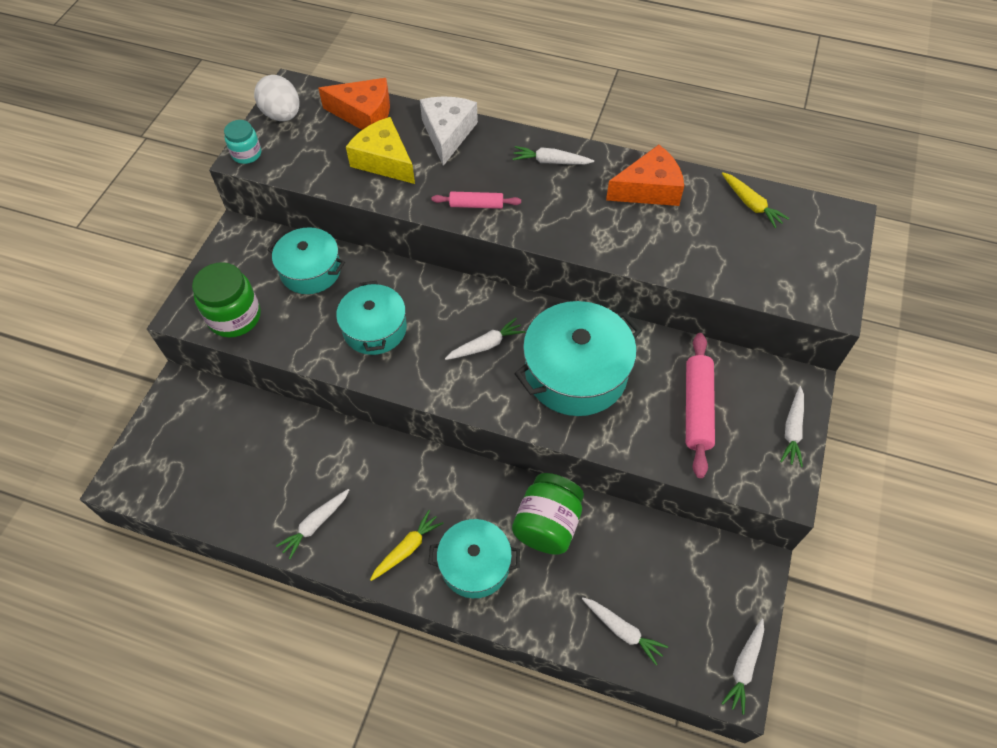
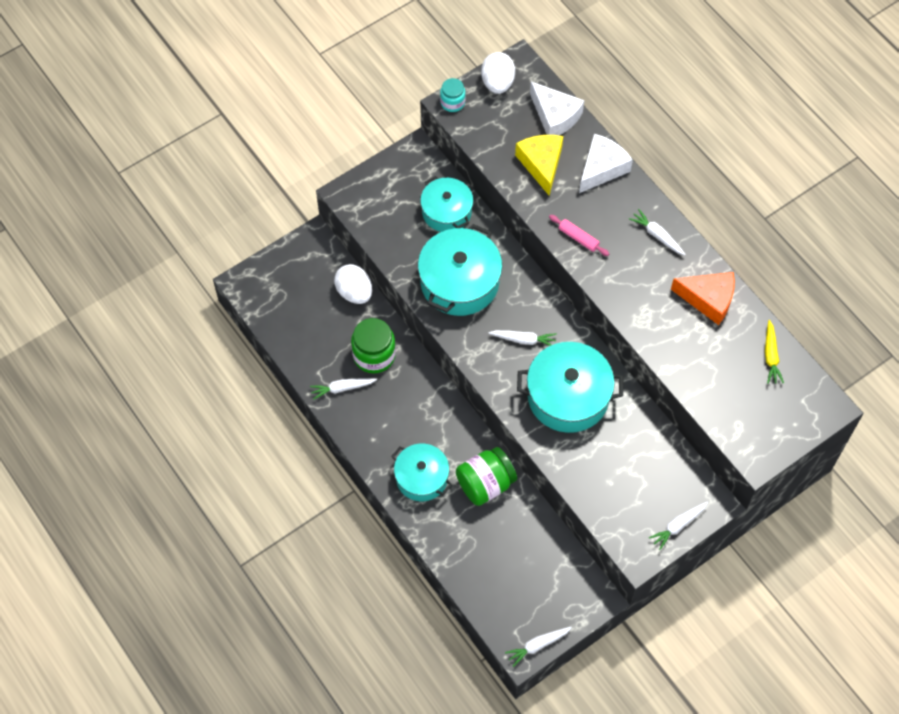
camera: 35 degrees right, 5 degrees up
(234, 317) = (375, 216): green jar -> green jar (374, 355)
(260, 415) = (354, 292): none -> white egg
(364, 114) = (555, 116): orange cheese -> white cheese
(375, 329) = (459, 282): turquoise pot -> turquoise pot, size x1.55
(407, 548) = (387, 440): yellow carrot -> none
(622, 630) = (481, 576): white carrot -> none
(697, 408) = (627, 471): pink rolling pin -> none

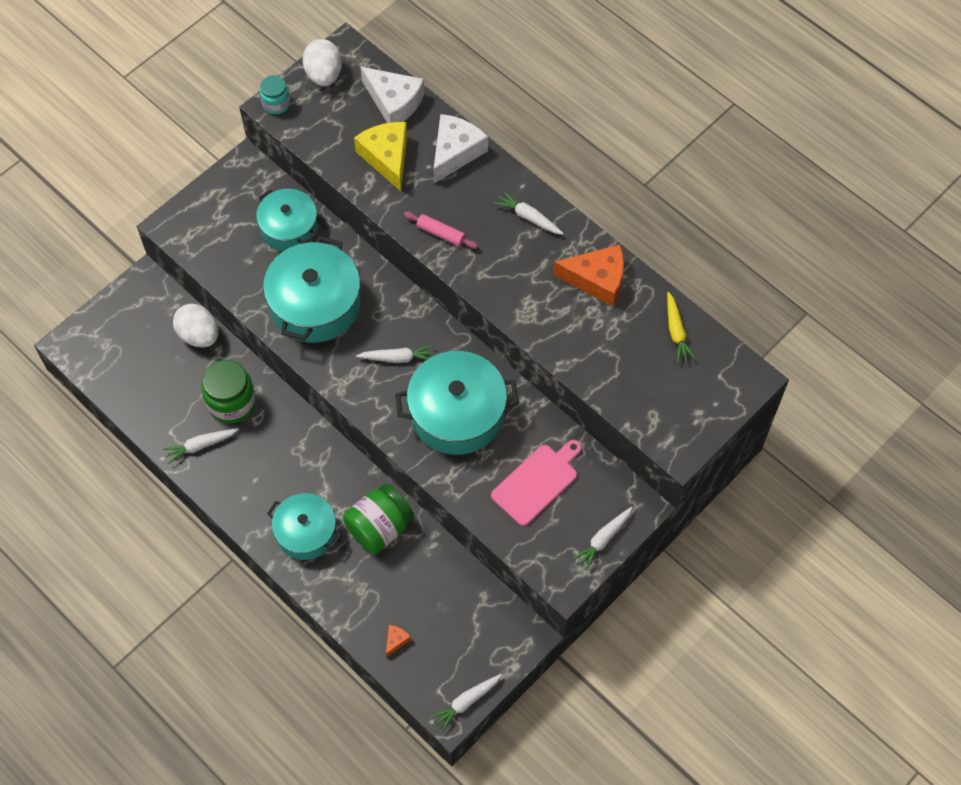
camera: 10 degrees left, 0 degrees up
(485, 583) = (396, 640): none -> orange cheese
(628, 467) = (537, 482): none -> pink cutting board

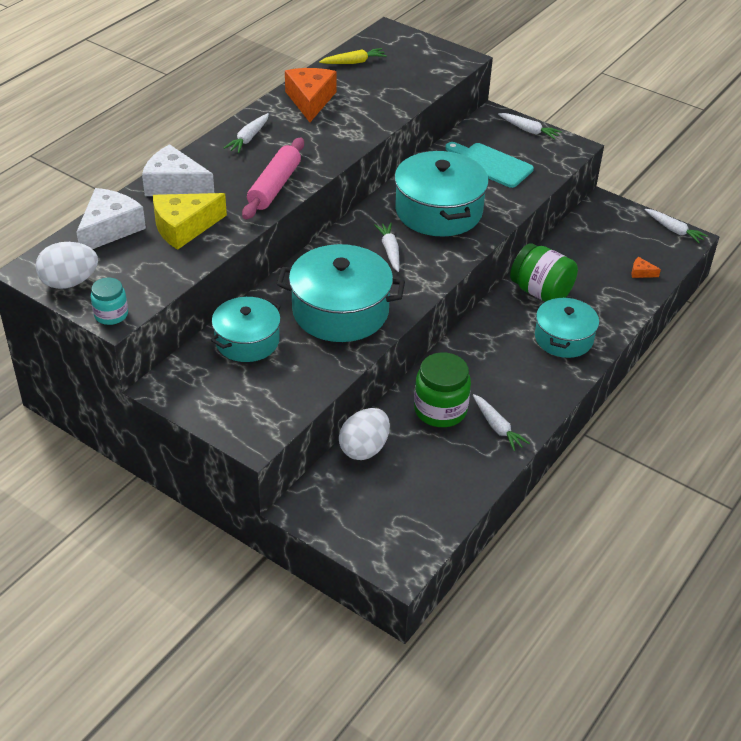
camera: 100 degrees left, 20 degrees down
(441, 233) = (274, 186): pink rolling pin -> pink rolling pin, size x1.69
(537, 482) = (490, 164): pink cutting board -> turquoise cutting board

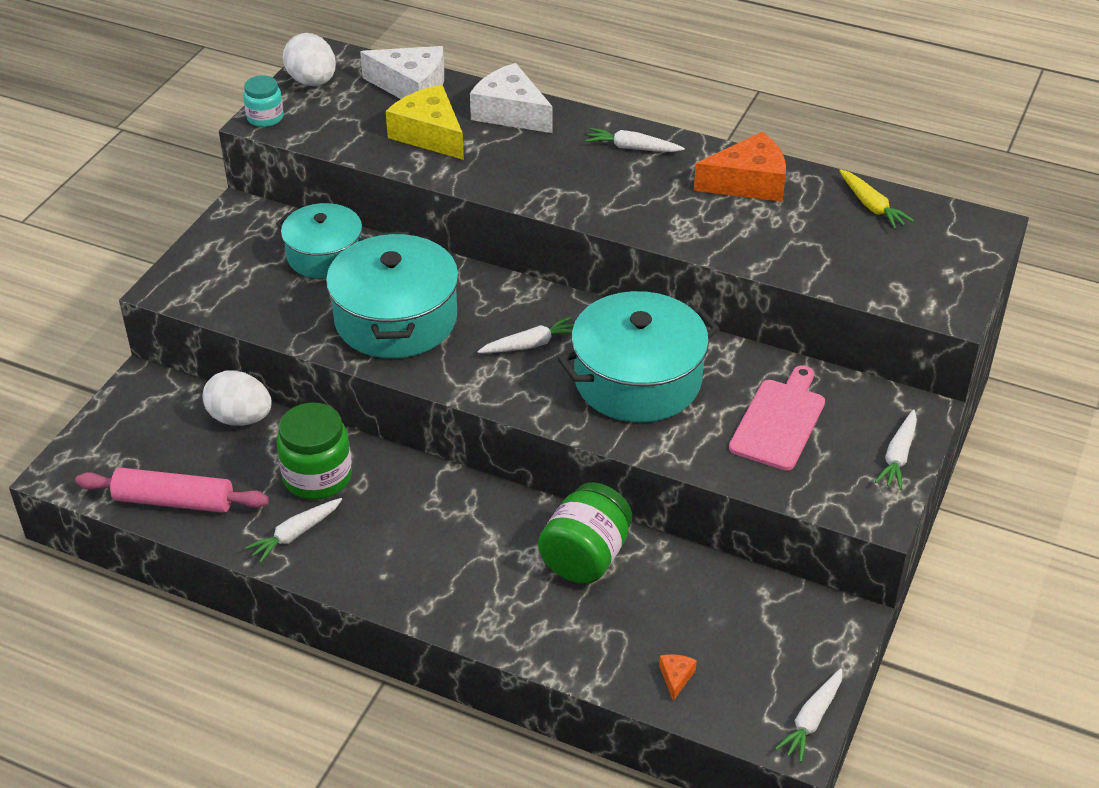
camera: 80 degrees right, 0 degrees up
(174, 185) = (510, 112): white cheese -> white cheese turned 60 degrees counterclockwise
(274, 186) = (535, 185): pink rolling pin -> pink rolling pin (174, 501)
(490, 164) = (779, 421): turquoise cutting board -> pink cutting board
(563, 338) = (488, 590): turquoise pot -> none

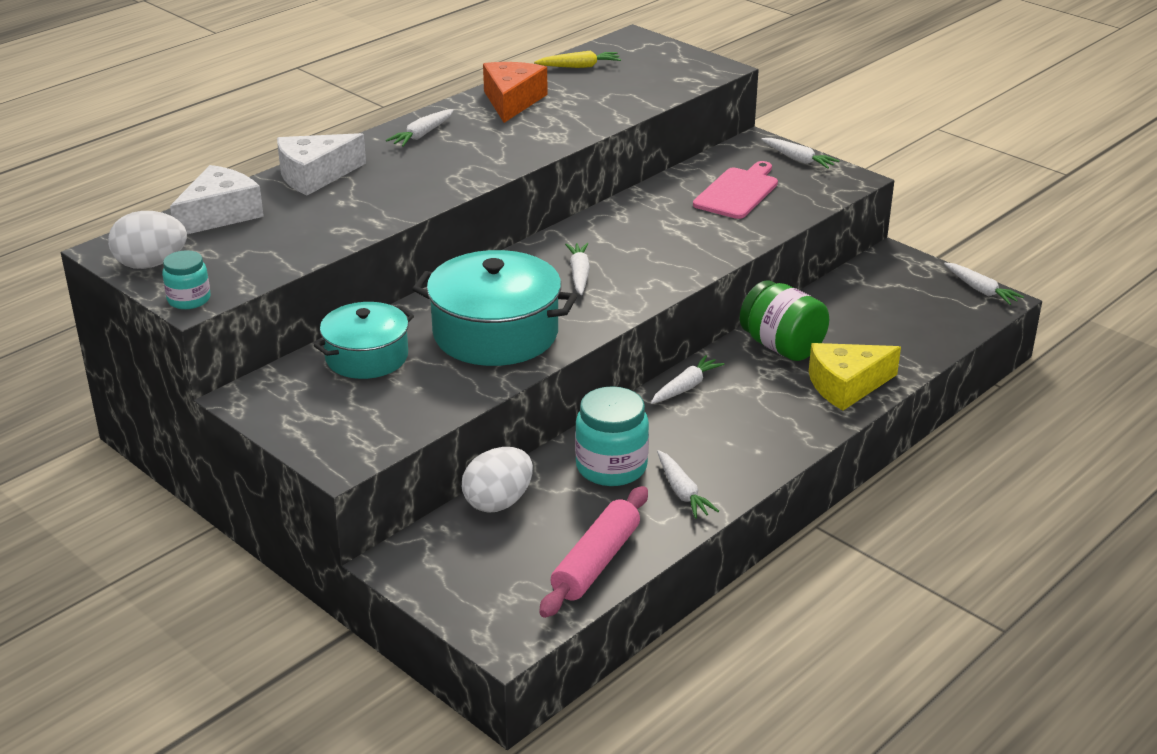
camera: 70 degrees left, 10 degrees down
(317, 476) = (611, 467): green jar -> turquoise jar
(429, 134) = (310, 218): yellow cheese -> yellow cheese (846, 385)
(472, 498) = (685, 387): none -> white carrot
(637, 380) = (655, 236): turquoise pot -> none
(676, 677) = (924, 334): orange cheese -> none
(779, 421) = (738, 192): pink cutting board -> pink cutting board turned 75 degrees clockwise

